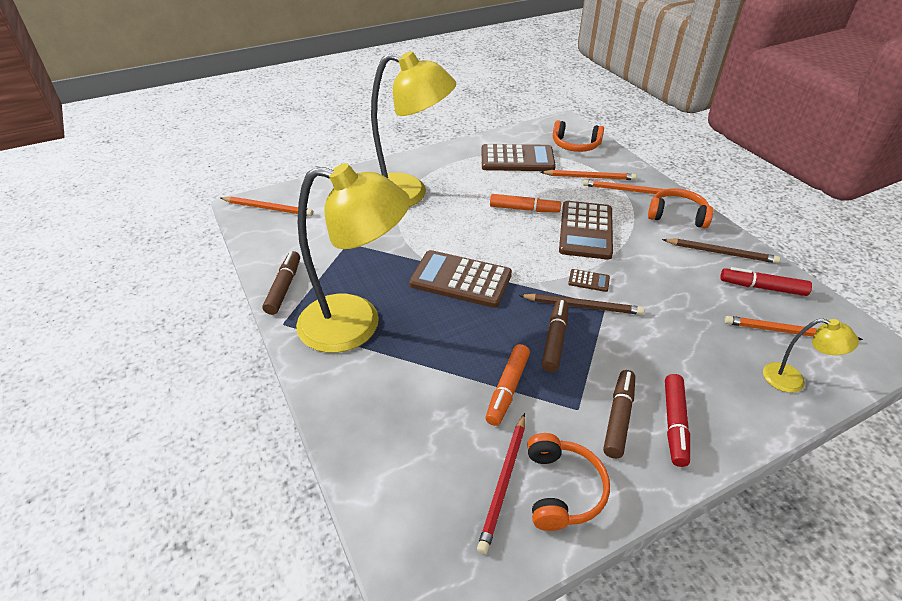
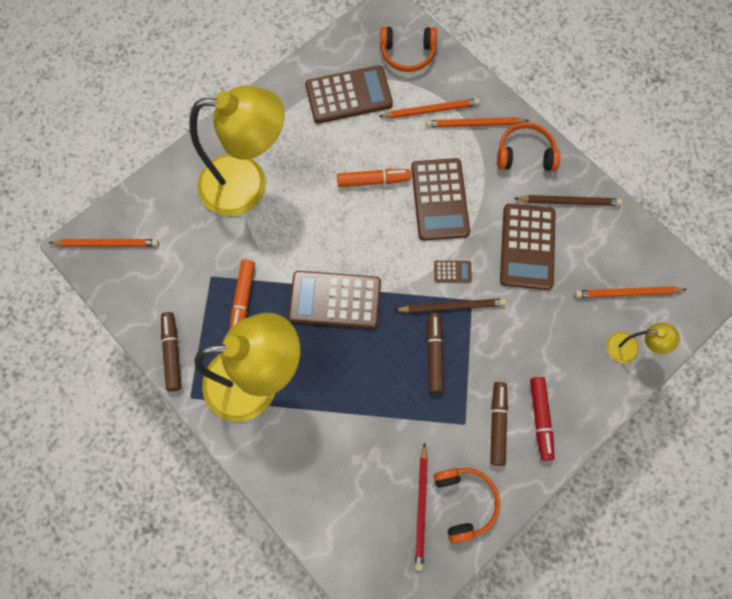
camera: 15 degrees left, 30 degrees up
(507, 389) = (405, 419): orange marker -> orange marker (243, 299)
(672, 277) = (527, 247): none -> brown calculator
(762, 287) = (606, 241): red marker -> none

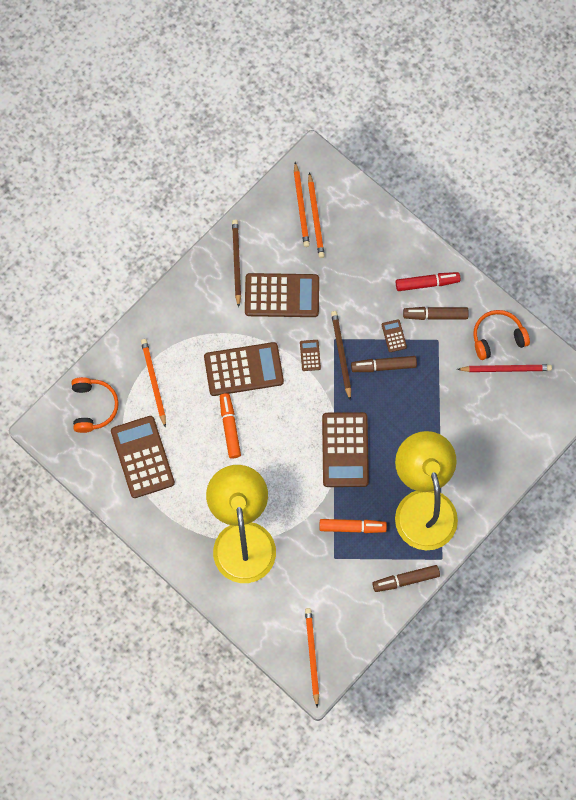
camera: 95 degrees left, 0 degrees up
(472, 370) = (394, 336): none -> brown calculator
(474, 124) = (165, 343): orange pencil -> orange pencil (301, 207)
(525, 154) = (193, 299): orange headphones -> none
(629, 348) = (362, 216): yellow lamp -> none

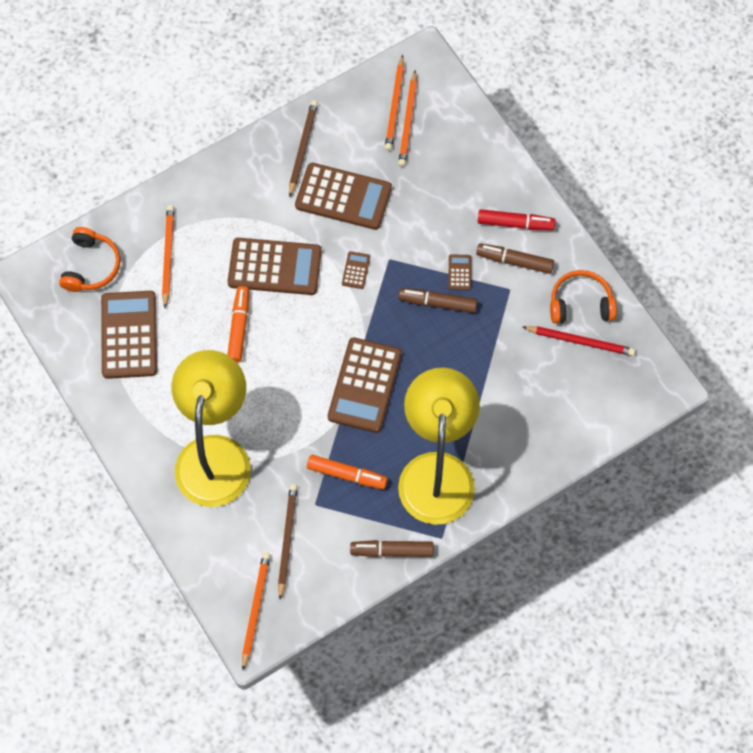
camera: 15 degrees right, 5 degrees down
(341, 354) = (392, 278): brown pencil -> brown pencil (287, 540)

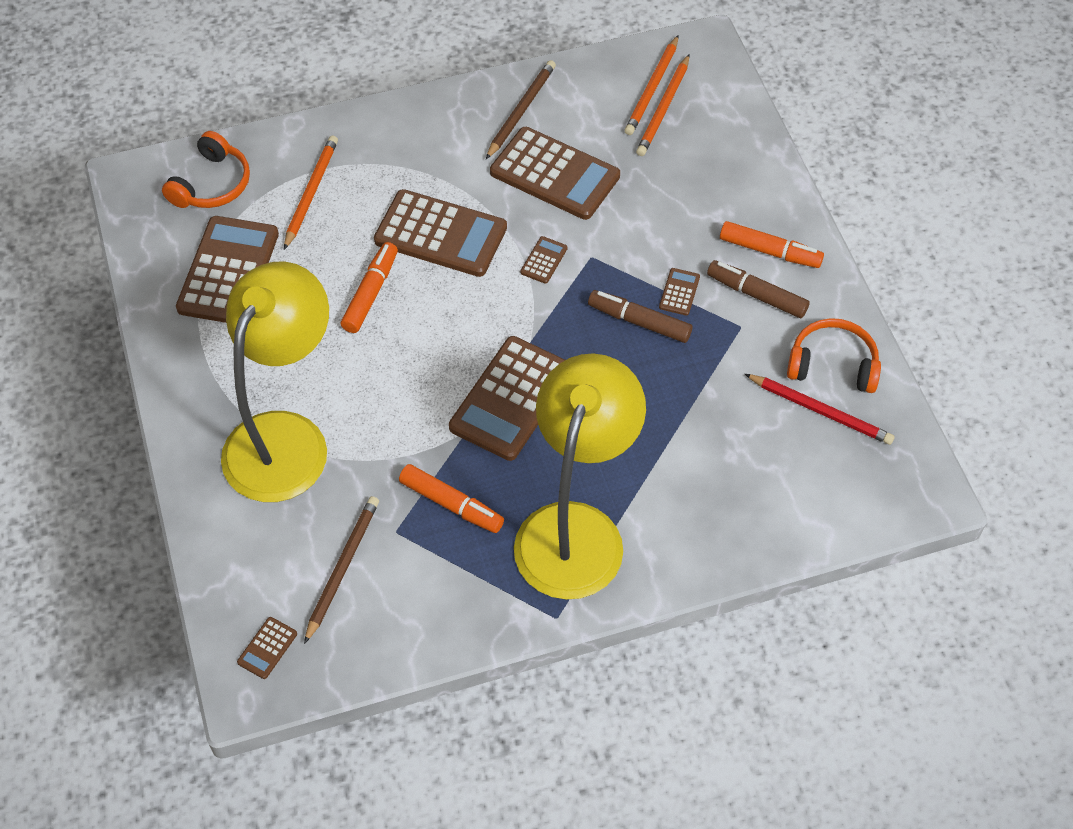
camera: 15 degrees right, 10 degrees down
(255, 609) = (267, 648): orange pencil -> brown calculator
(392, 551) = (481, 618): brown marker -> none
(515, 223) = (769, 251): red marker -> orange marker

